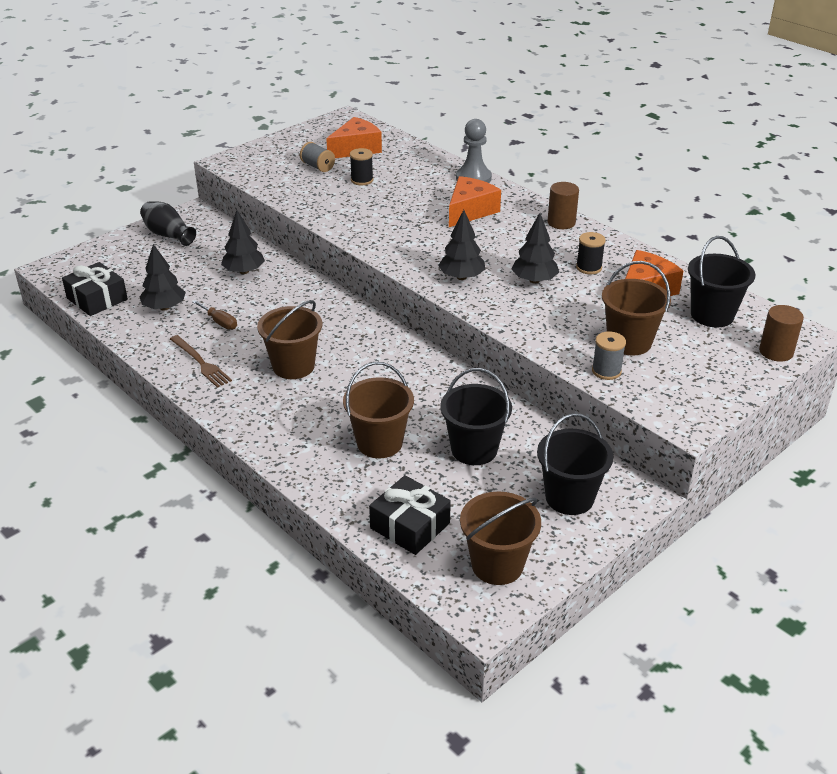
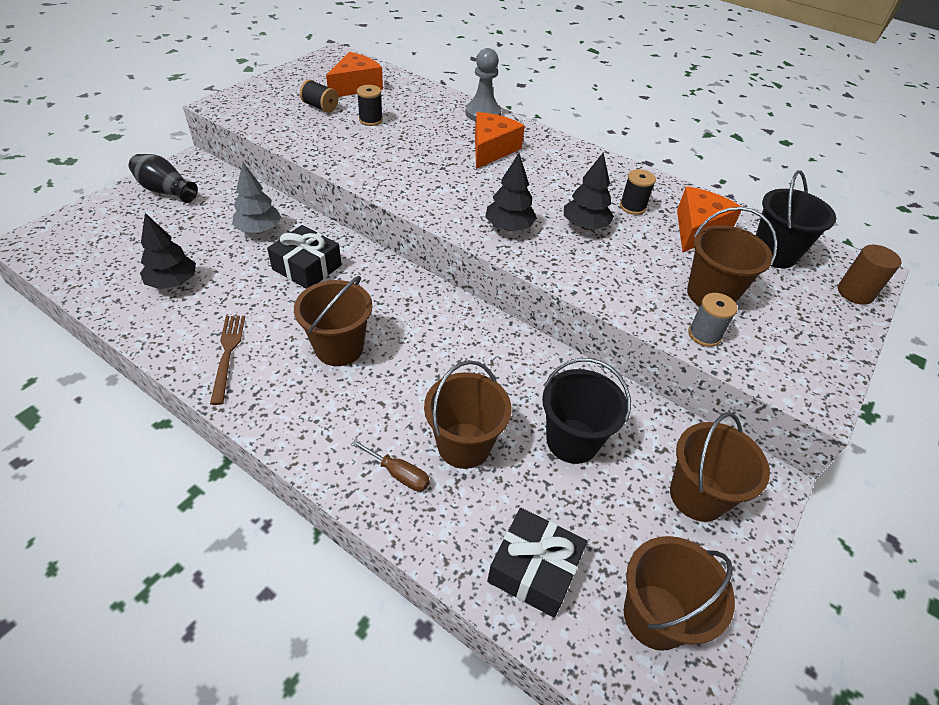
camera: 15 degrees left, 10 degrees up
(97, 299) = (88, 278): black gift -> black gift (307, 267)
(201, 363) = (228, 354): brown fork -> brown fork turned 135 degrees counterclockwise
(220, 322) = (242, 296): brown screwdriver -> brown screwdriver (399, 474)
(244, 271) = (259, 229): black tree -> grey tree
(317, 167) = (320, 107): grey spool -> black spool
(561, 222) = (585, 157): brown cylinder -> none
(569, 497) = (697, 496): black bucket -> brown bucket

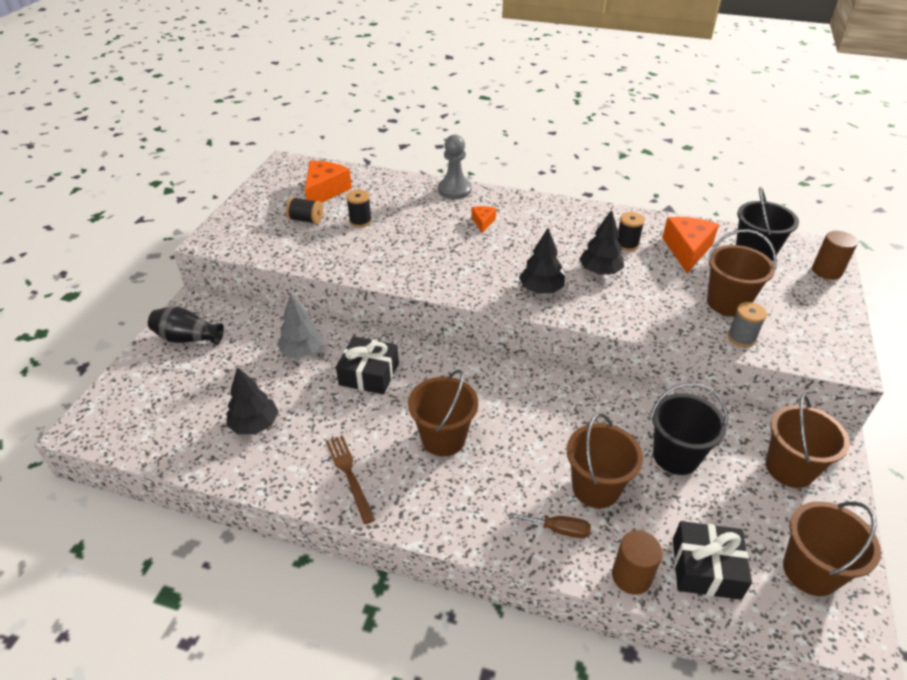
camera: 15 degrees left, 5 degrees down
(446, 548) = (631, 576): none -> brown cylinder
(491, 149) = (483, 222): orange cheese -> orange cheese, size x0.52

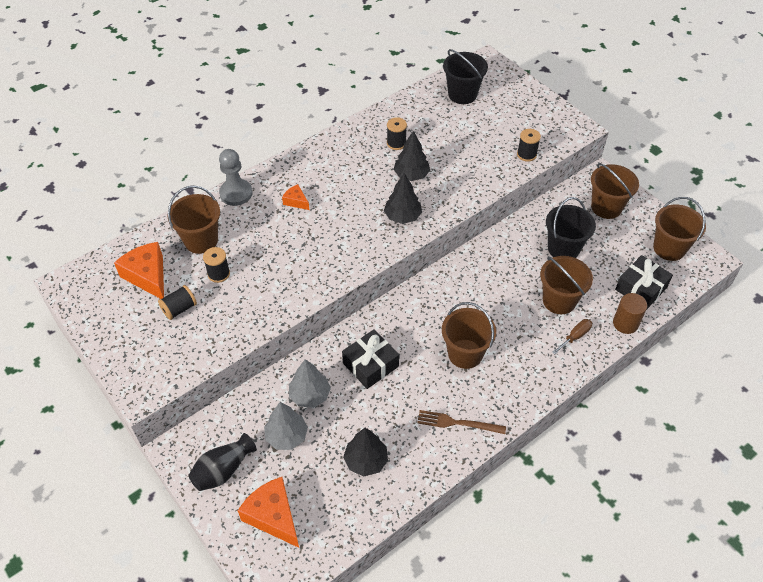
camera: 55 degrees left, 10 degrees up
(247, 358) = (286, 436): none -> grey tree
(687, 250) = (429, 120): orange cheese -> orange cheese (273, 516)
(727, 303) = (493, 138): brown bucket -> brown bucket (201, 240)
(741, 338) = (526, 154): grey spool -> black spool
(826, 271) = (504, 76): brown cylinder -> none

